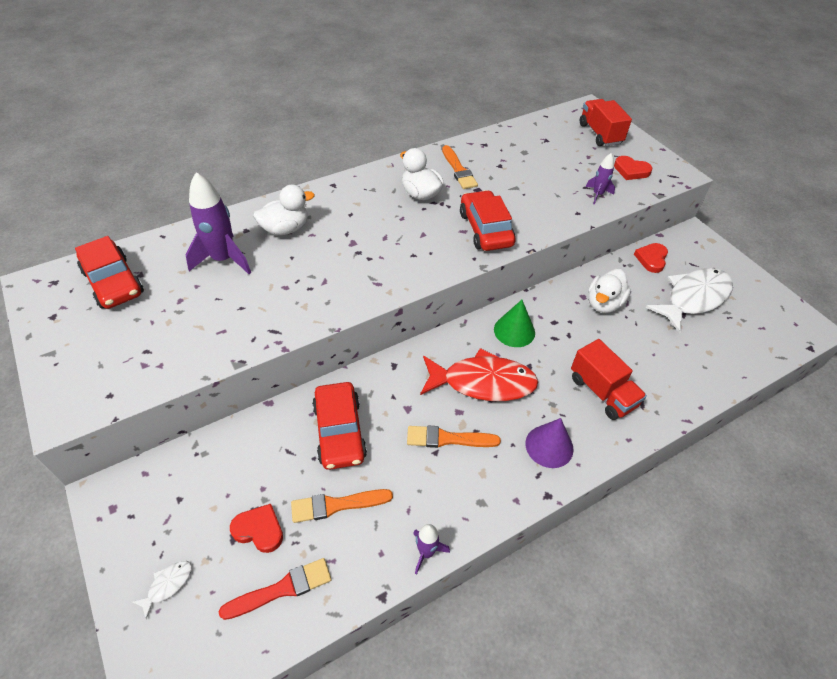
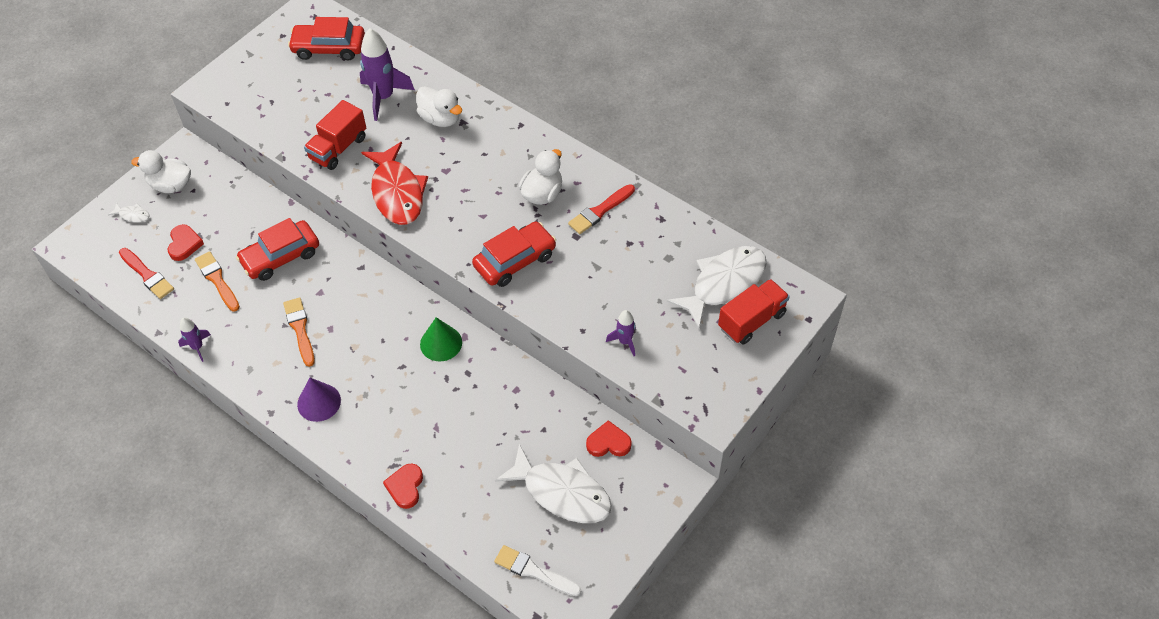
camera: 70 degrees right, 5 degrees up
(113, 282) = (329, 48): red car -> red car turned 60 degrees clockwise
(458, 170) = (600, 211): orange brush -> red brush
(483, 382) = (368, 336): red fish -> red fish (397, 192)
(561, 135) = (724, 284): none -> white fish
(602, 392) = (394, 430): red truck -> red truck (338, 148)
(603, 303) = (513, 409): white duck -> white duck (171, 185)
(631, 170) = (691, 365): red heart -> red heart (405, 487)
(767, 337) = (534, 571): none -> white brush

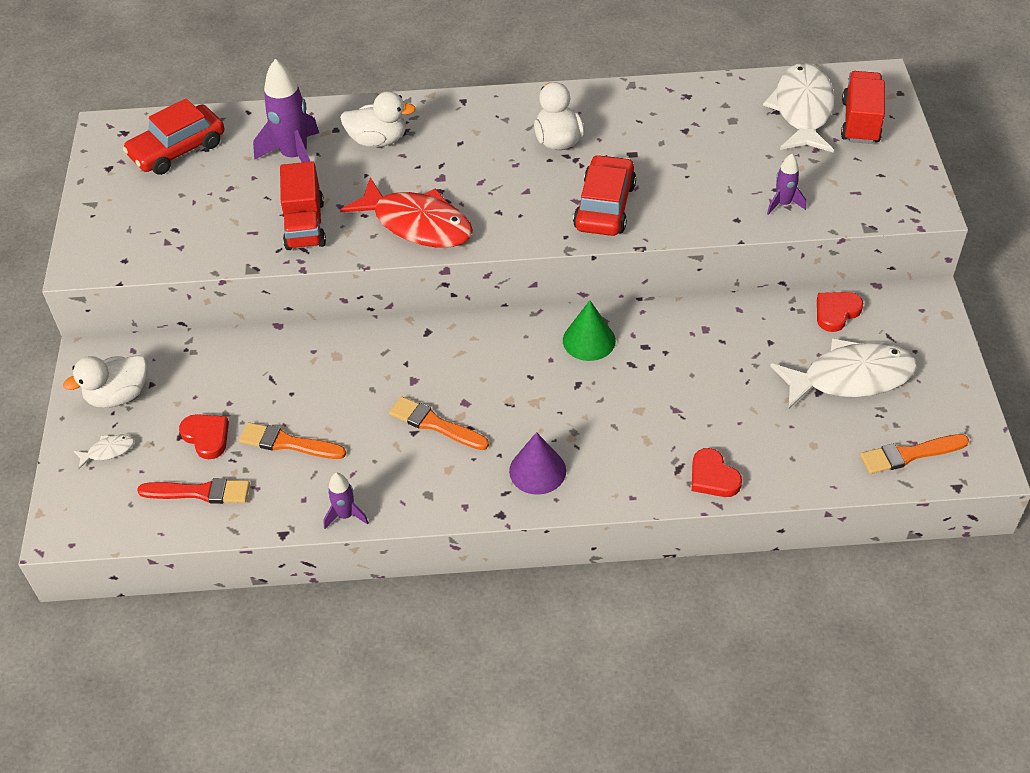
camera: 40 degrees left, 5 degrees down
(280, 257) = (331, 378): red car -> none
(534, 571) = (909, 454): white brush -> orange brush
(600, 211) = (627, 122): red brush -> none

